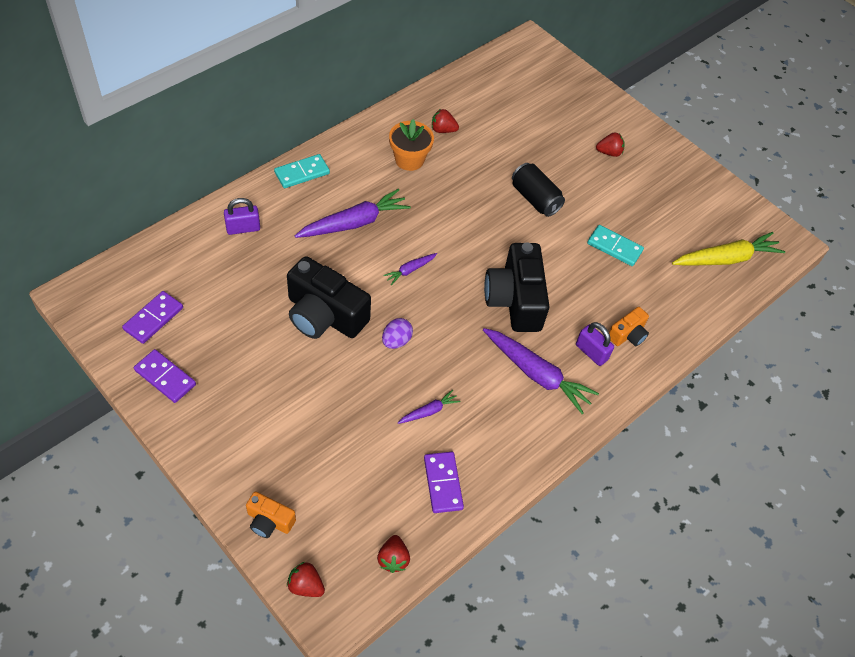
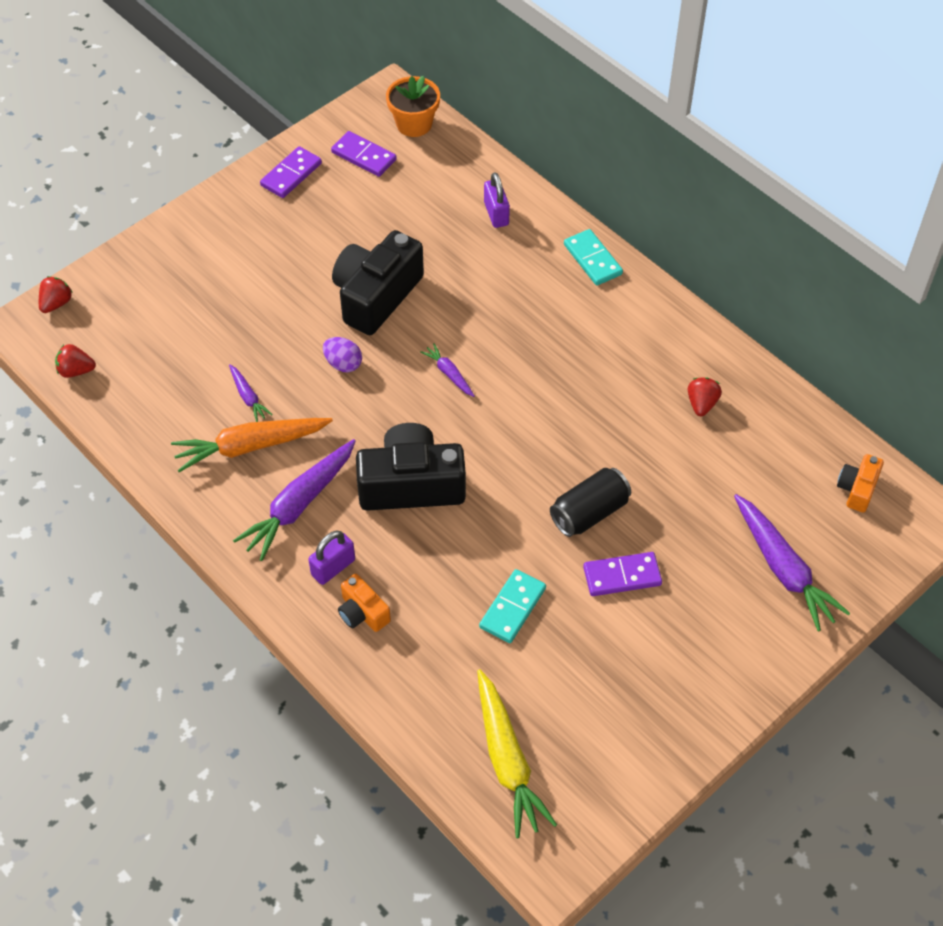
camera: 95 degrees right, 0 degrees up
(269, 521) = (126, 270): orange camera -> orange camera (857, 489)
(354, 223) = (518, 315): purple carrot -> purple carrot (783, 569)
(409, 159) = (637, 367): orange flower pot -> orange flower pot (414, 124)
(443, 483) = (158, 411): purple domino -> purple domino (622, 576)
(480, 409) = (250, 446): none -> orange carrot
(609, 152) = (700, 614): red strawberry -> none

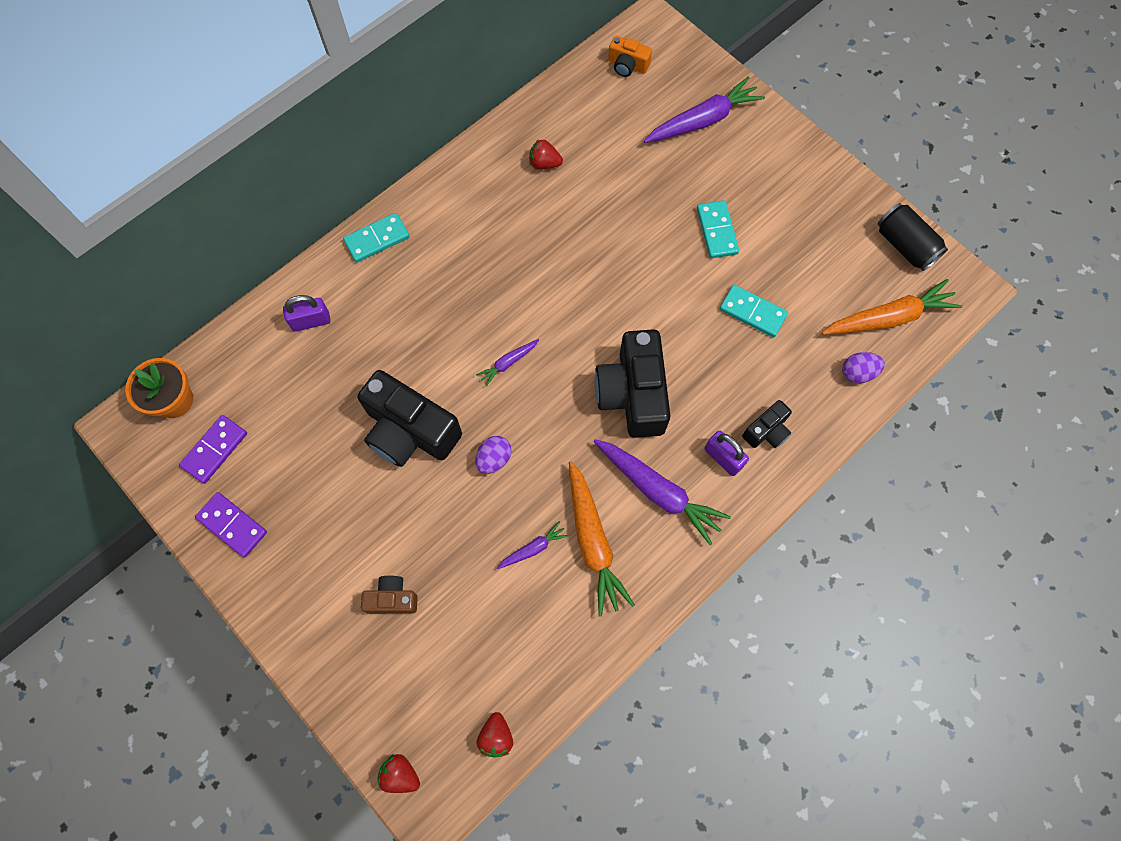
camera: 90 degrees left, 15 degrees up
(211, 290) = (392, 599): none -> brown camera
(362, 612) = (766, 431): orange camera -> black camera
(432, 716) = (857, 373): none -> purple egg
(507, 760) = (888, 318): yellow carrot -> orange carrot
(589, 512) = (656, 252): black can -> black can (904, 246)
(622, 576) = (717, 231): purple domino -> turquoise domino

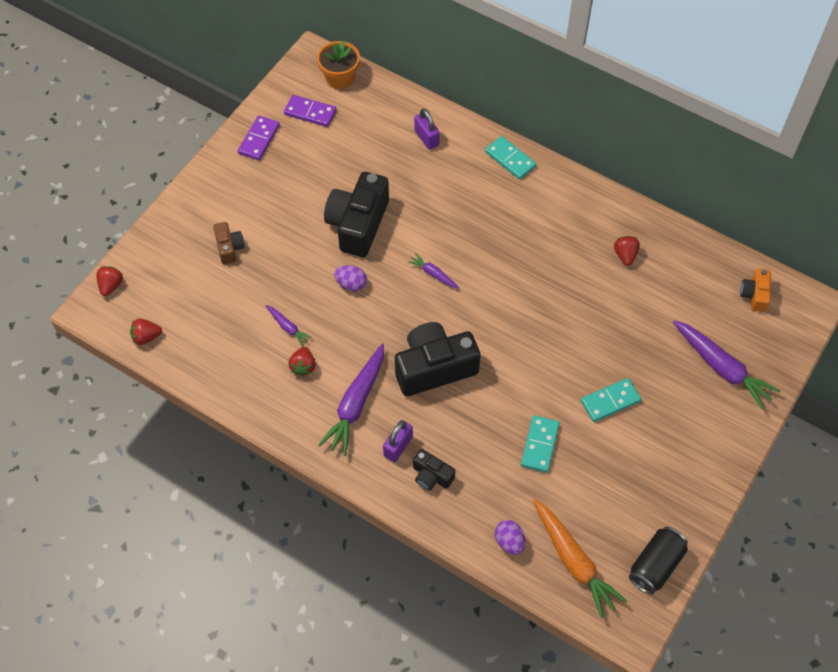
camera: 75 degrees right, 10 degrees down
(593, 541) = (303, 366): orange carrot -> red strawberry

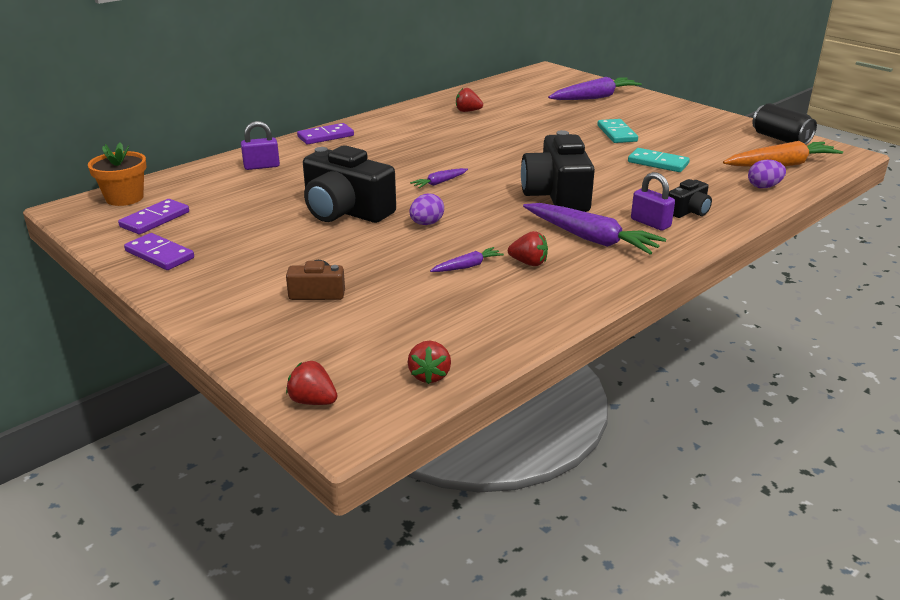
camera: 75 degrees left, 30 degrees down
(510, 159) = (325, 136): turquoise domino -> purple domino
(754, 295) = (530, 81): orange camera -> none

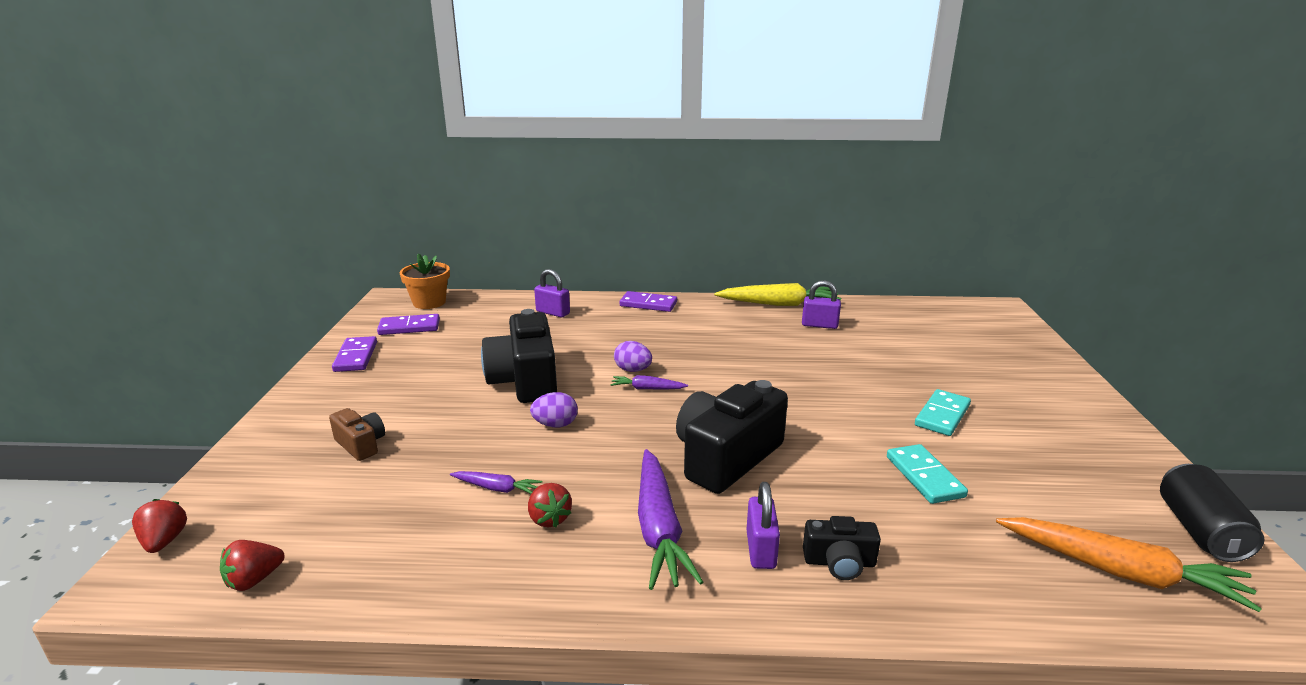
camera: 45 degrees right, 5 degrees down
(417, 107) = (779, 304): none -> yellow carrot
(468, 111) = (819, 325): red strawberry -> purple padlock
(594, 97) = (999, 360): purple carrot -> none
(764, 187) = (1023, 590): purple egg -> purple egg (633, 370)

